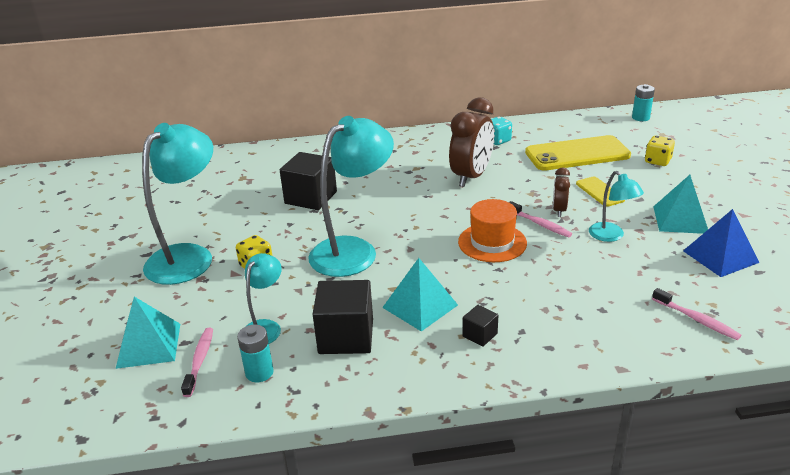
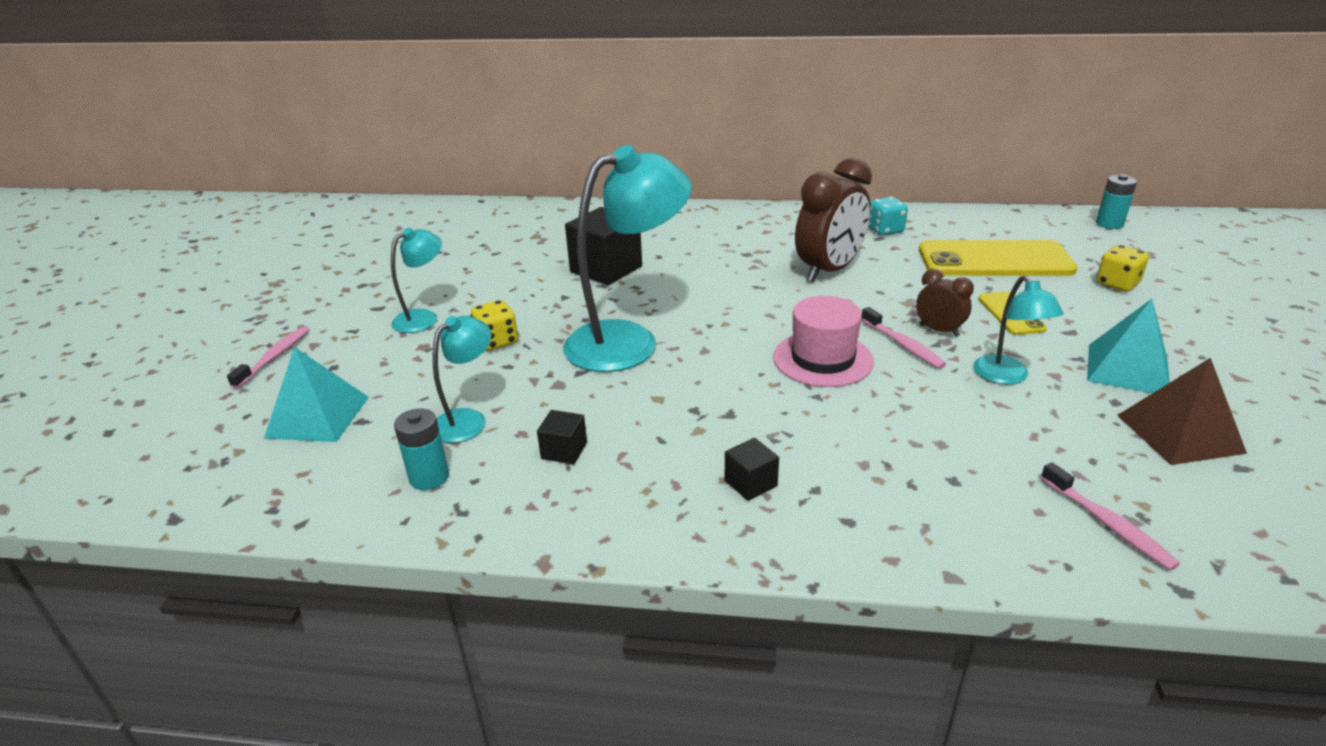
camera: 15 degrees right, 0 degrees up
(188, 256) = (423, 318): turquoise lamp -> turquoise lamp, size x0.52
(200, 360) = (366, 447): pink toothbrush -> pink toothbrush (274, 357)
(346, 336) = (564, 451): black cube -> black cube, size x0.49
(420, 306) = (683, 428): turquoise pyramid -> none
(492, 242) = (822, 359): orange hat -> pink hat
(559, 210) = (939, 330): brown clock -> brown clock turned 105 degrees clockwise
(720, 256) = (1179, 433): blue pyramid -> brown pyramid

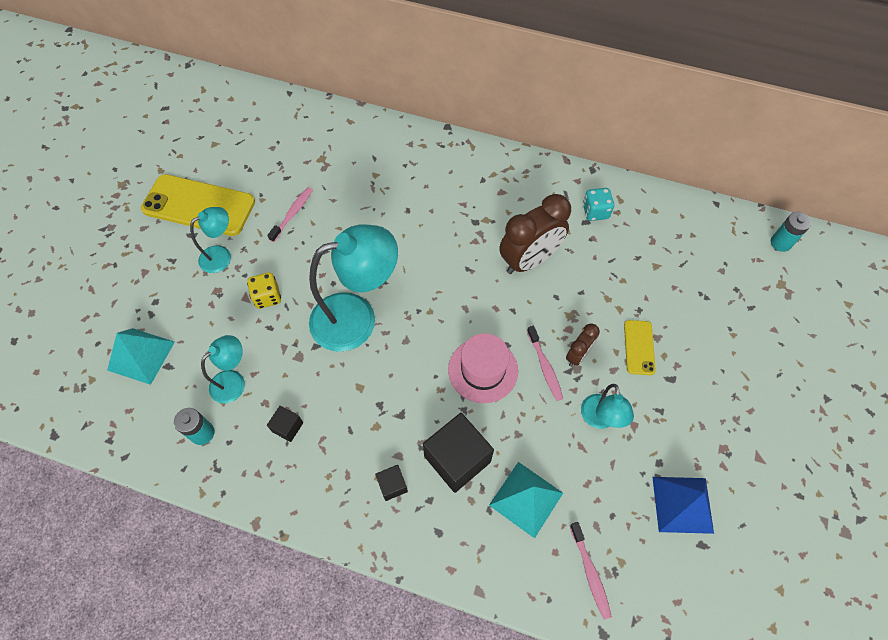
camera: 10 degrees right, 30 degrees up
(274, 357) = (117, 281): pink toothbrush -> pink toothbrush (293, 214)
(606, 269) = (363, 220): black cube -> black cube (457, 459)
(939, 330) = (577, 355): brown clock -> brown clock turned 75 degrees clockwise
(994, 260) = (661, 274): yellow phone -> yellow phone (199, 205)
(1117, 284) = (738, 328): yellow dice -> none
(1128, 369) = (687, 431): turquoise pyramid -> turquoise pyramid (526, 499)
(1179, 433) = (682, 504): brown pyramid -> blue pyramid

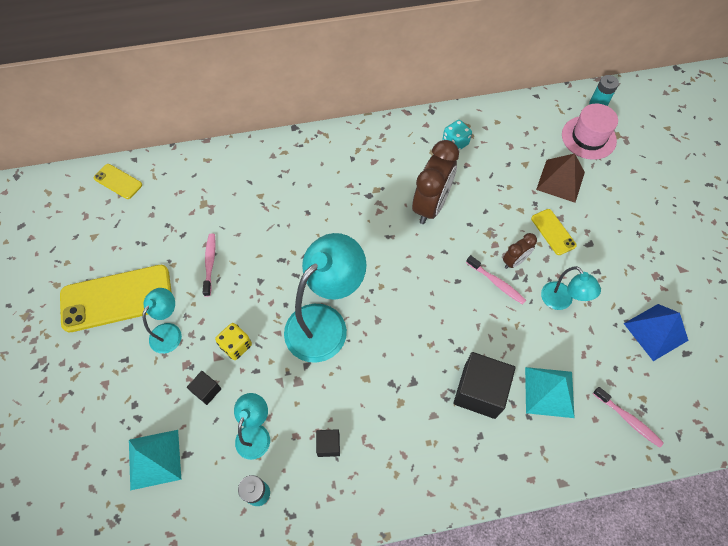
camera: 30 degrees left, 0 degrees up
(263, 106) = (118, 181): none -> yellow phone
(392, 485) = (444, 441): black cube -> black cube (206, 390)
(483, 370) = (453, 311): pink hat -> pink hat (588, 137)
(577, 355) = (514, 261): brown clock -> brown clock turned 45 degrees clockwise
(683, 300) = (560, 181): none -> brown pyramid

